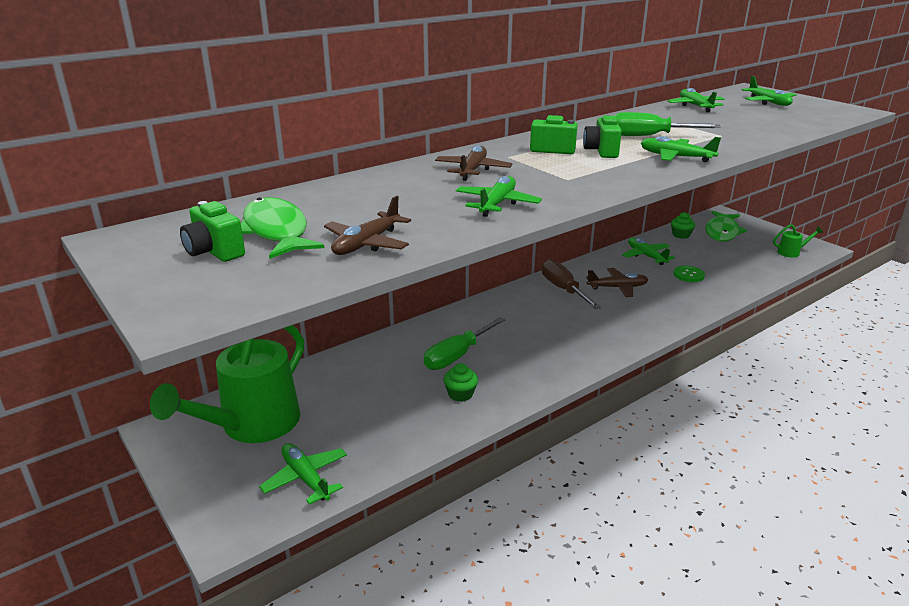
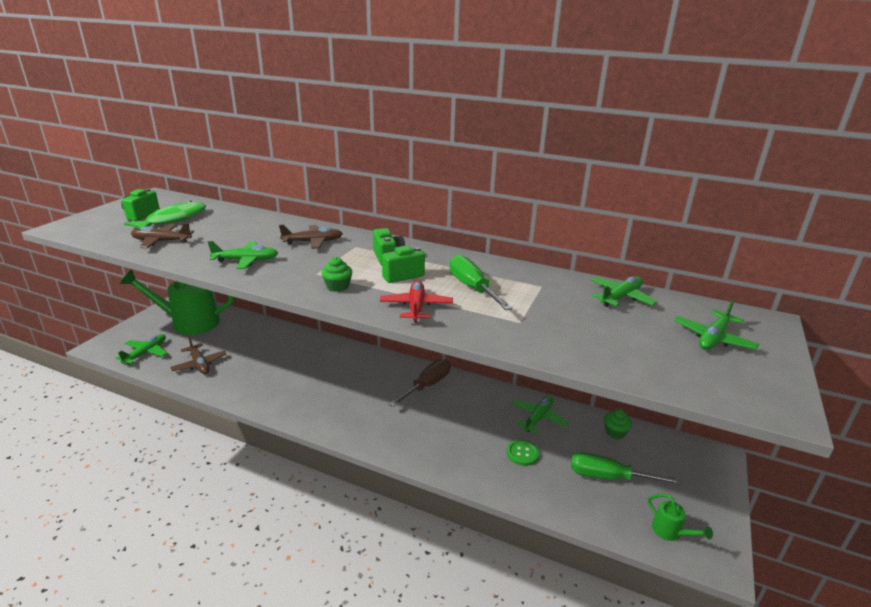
camera: 60 degrees right, 0 degrees up
(457, 355) = (294, 364): green screwdriver -> green screwdriver (609, 477)
(460, 394) = (246, 379): green cupcake -> green cupcake (337, 286)
(617, 287) = (455, 413): brown plane -> brown plane (199, 364)
(675, 157) = (416, 307): green plane -> red plane
(721, 232) = (661, 462): green fish -> none

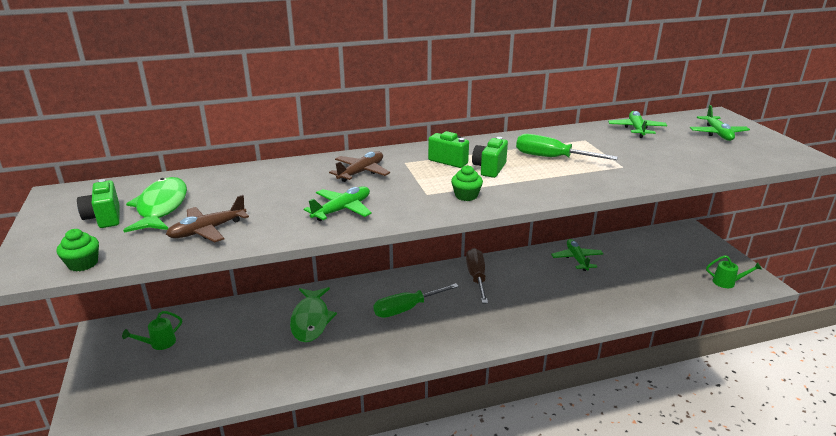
camera: 40 degrees left, 0 degrees up
(146, 353) = (162, 396): green plane -> none
(189, 323) = (159, 343): green watering can -> green watering can, size x0.40
(199, 364) = (248, 371): brown plane -> none
(277, 353) = (311, 320): none -> green fish
(416, 307) = (549, 185): red plane -> none
(522, 453) = (602, 286): green button -> none
(609, 477) = (662, 271): green screwdriver -> green screwdriver (407, 309)
(615, 432) = (627, 243): green cupcake -> green cupcake (83, 264)

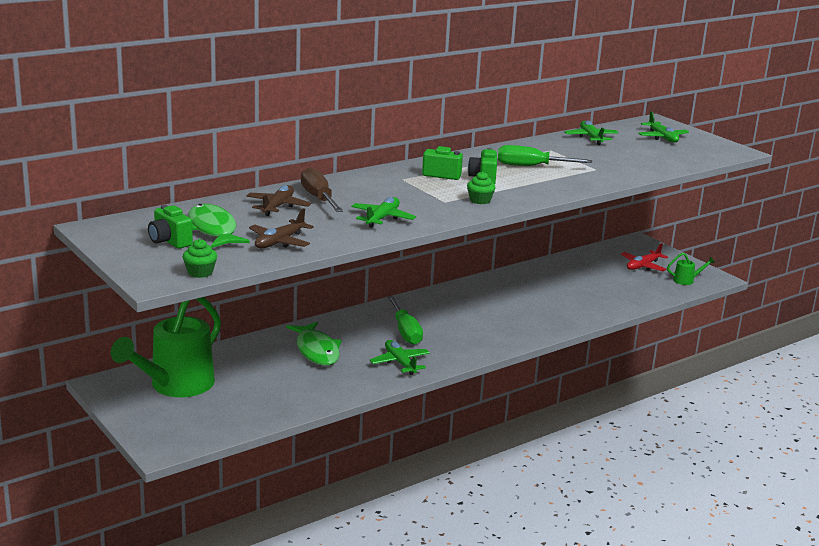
camera: 20 degrees left, 5 degrees down
(159, 343) = (176, 386): green watering can -> green watering can, size x2.48
(361, 172) = (369, 189): brown plane -> brown plane (278, 206)
(407, 309) = (405, 331): green screwdriver -> green screwdriver turned 60 degrees counterclockwise
(476, 277) = (457, 300): brown screwdriver -> brown screwdriver (319, 198)
(577, 259) = (544, 276): green plane -> green plane (400, 363)
(684, 259) = (643, 266): none -> red plane

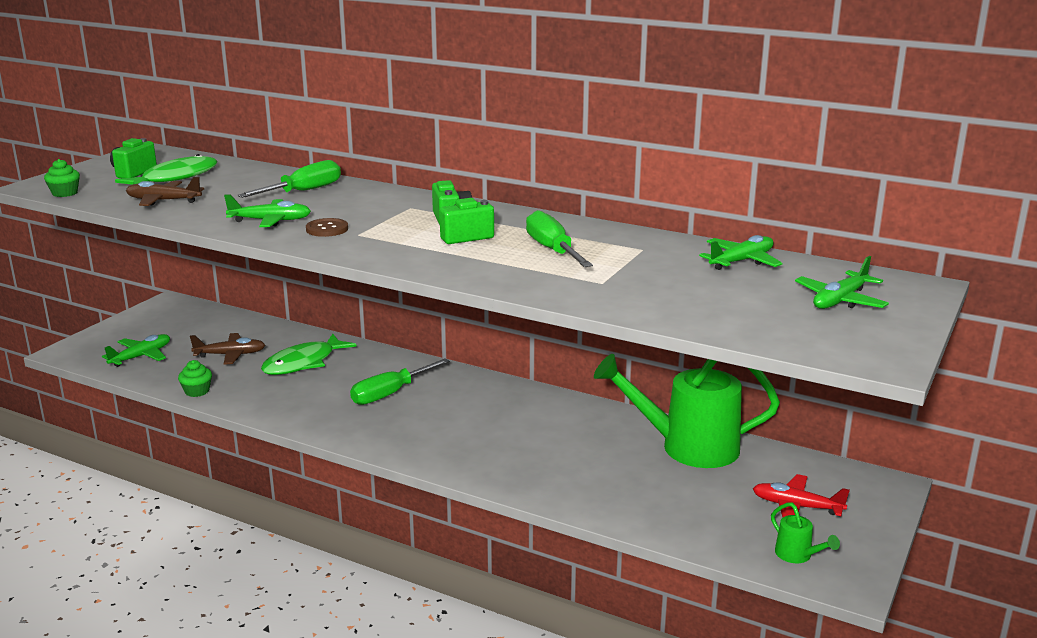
camera: 65 degrees right, 0 degrees up
(176, 386) = (184, 327): green watering can -> green watering can (688, 447)
(278, 206) = (261, 184): brown plane -> brown plane (230, 355)
(319, 198) = (303, 191): brown screwdriver -> green screwdriver
(400, 363) = (311, 408): green plane -> green plane (141, 356)
(423, 207) = (327, 229): none -> brown button
(480, 200) = (383, 247): green cupcake -> green cupcake (197, 391)

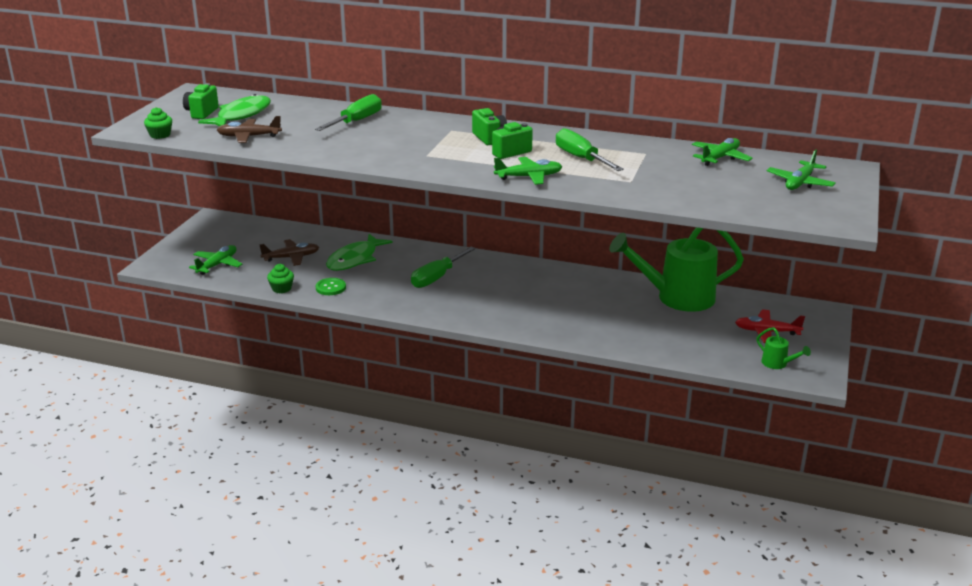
camera: 10 degrees left, 5 degrees up
(255, 395) = (330, 287): none -> green button
(270, 221) = (350, 148): green plane -> green plane (529, 177)
(327, 229) = (399, 152): brown button -> none

